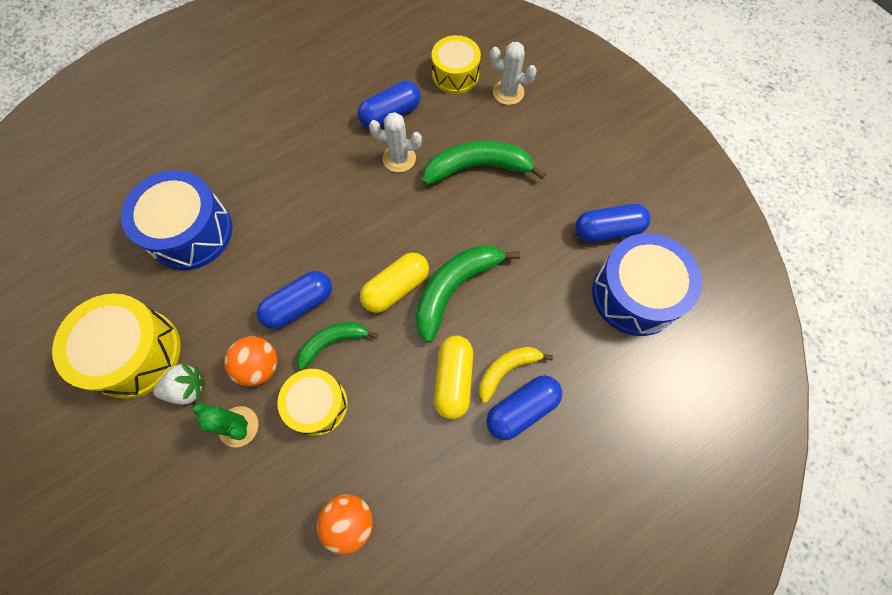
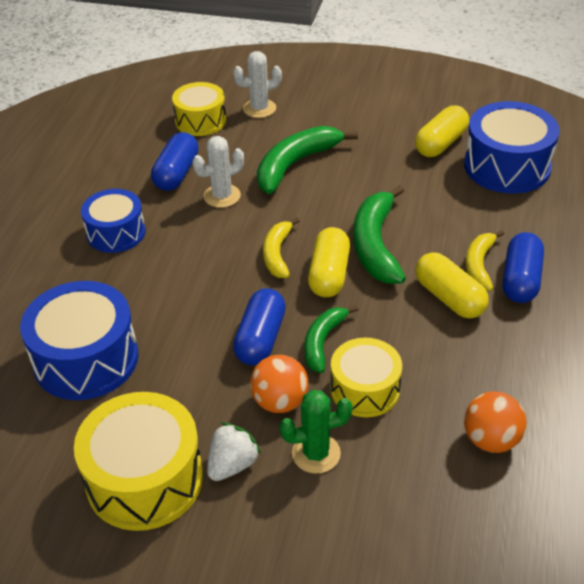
camera: 40 degrees left, 25 degrees down
(303, 139) = (116, 233): none -> blue drum
(382, 241) = (277, 254): none -> yellow banana
(608, 230) = (441, 143): blue capsule -> yellow capsule

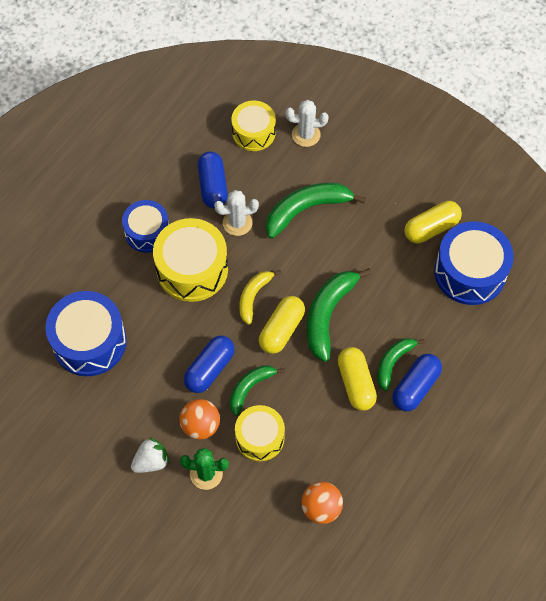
camera: 20 degrees right, 20 degrees up
(144, 479) = (94, 450): yellow drum -> yellow drum (192, 269)
(176, 173) = (213, 186): blue capsule -> blue capsule turned 45 degrees counterclockwise
(479, 265) = (393, 362): yellow banana -> green banana

